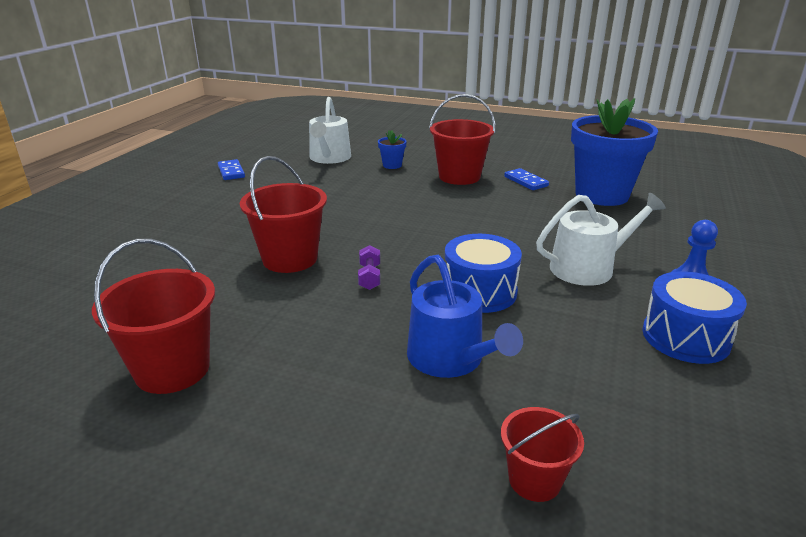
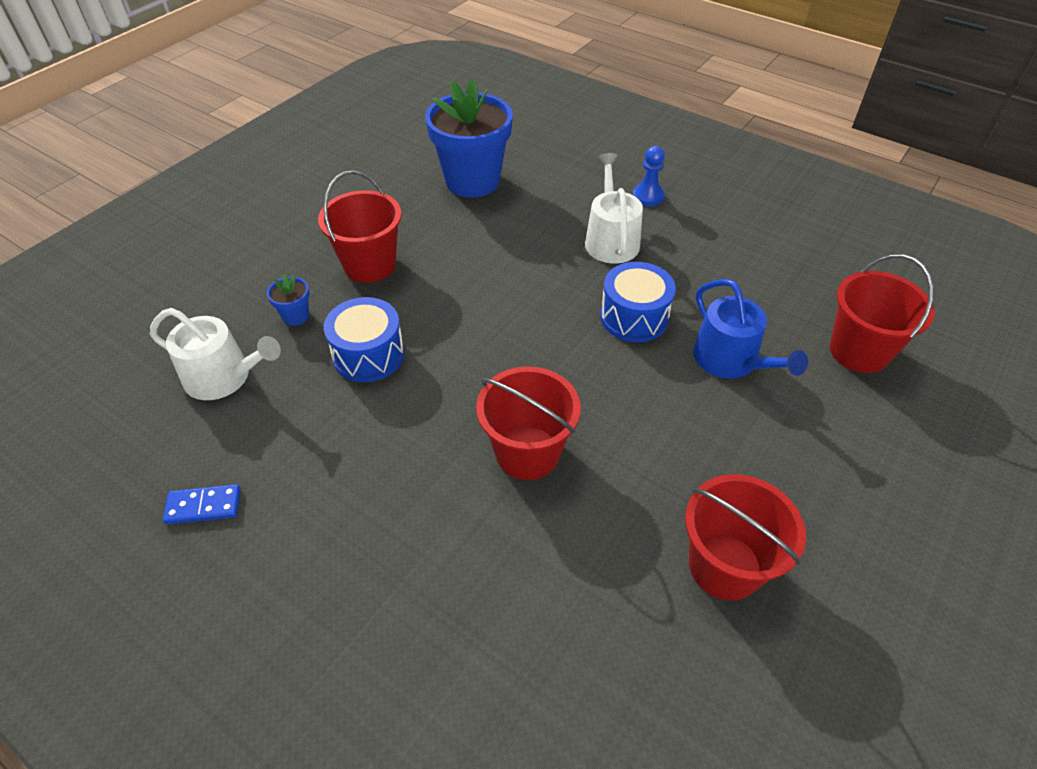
camera: 75 degrees left, 20 degrees up
(369, 277) = (588, 389): purple dumbbell -> none
(450, 359) = (730, 360): blue watering can -> blue watering can turned 75 degrees clockwise
(526, 181) = (412, 219): blue domino -> none
(534, 480) = (859, 351): red bucket -> red bucket, size x1.72
(685, 337) = (719, 229): blue drum -> blue drum (368, 354)

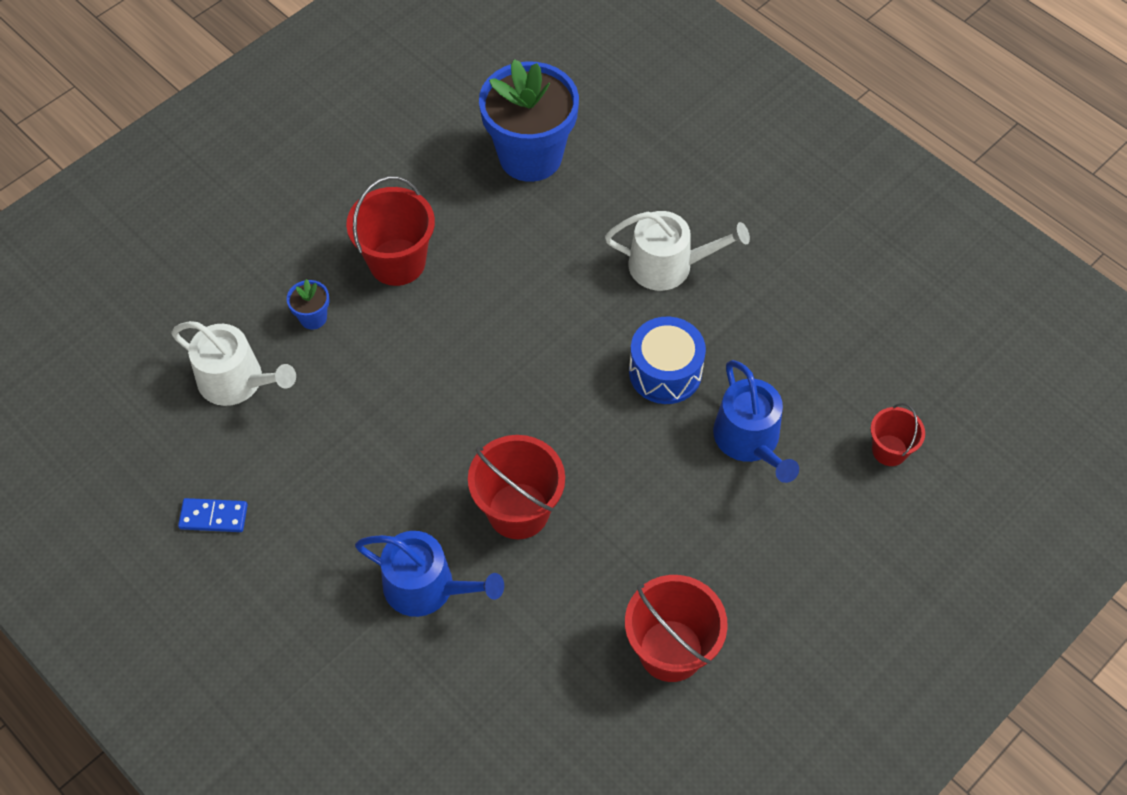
camera: 10 degrees right, 10 degrees up
(368, 354) = (381, 376): blue drum -> none
(447, 542) = (427, 587): none -> blue watering can
(611, 239) = (668, 265): white watering can -> white watering can turned 90 degrees clockwise
(648, 196) = (729, 208): blue pawn -> none
(859, 351) = (889, 450): red bucket -> red bucket, size x0.58

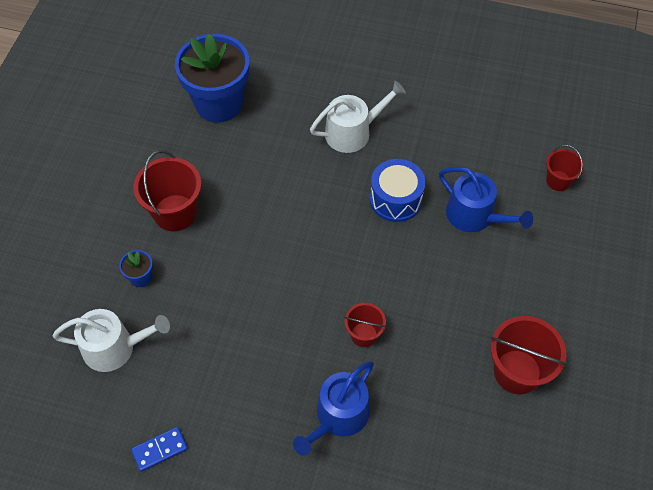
camera: 30 degrees left, 0 degrees up
(427, 587) = (338, 416): blue watering can -> blue watering can turned 135 degrees clockwise
(518, 511) = (364, 334): red bucket -> red bucket, size x0.58

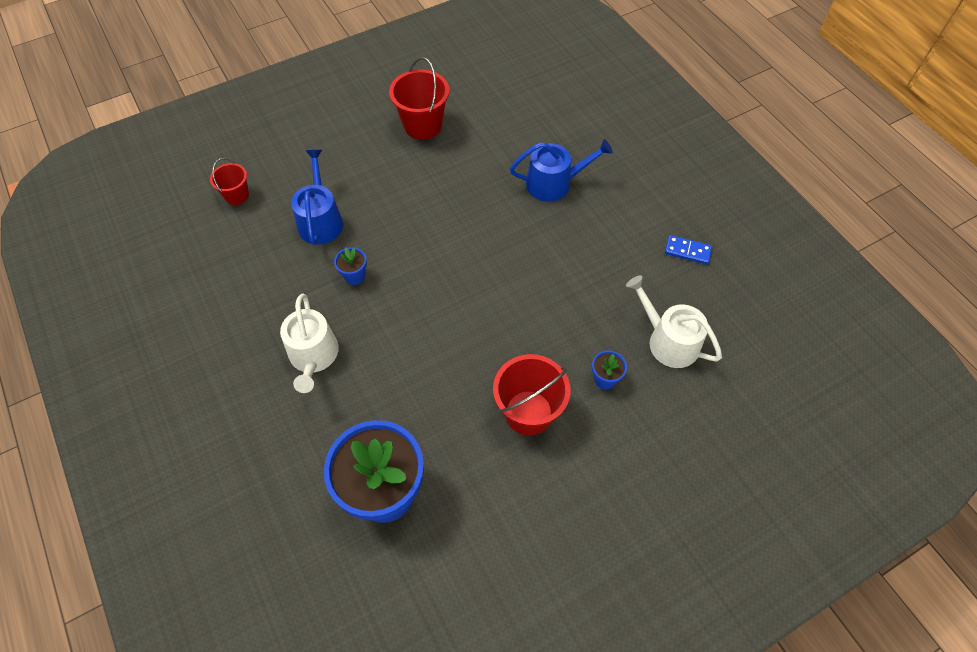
camera: 135 degrees left, 0 degrees up
(353, 132) = (313, 356): white watering can -> white watering can turned 120 degrees counterclockwise
(364, 334) = (486, 212): red bucket -> none
(396, 199) = (354, 276): blue drum -> blue flower pot

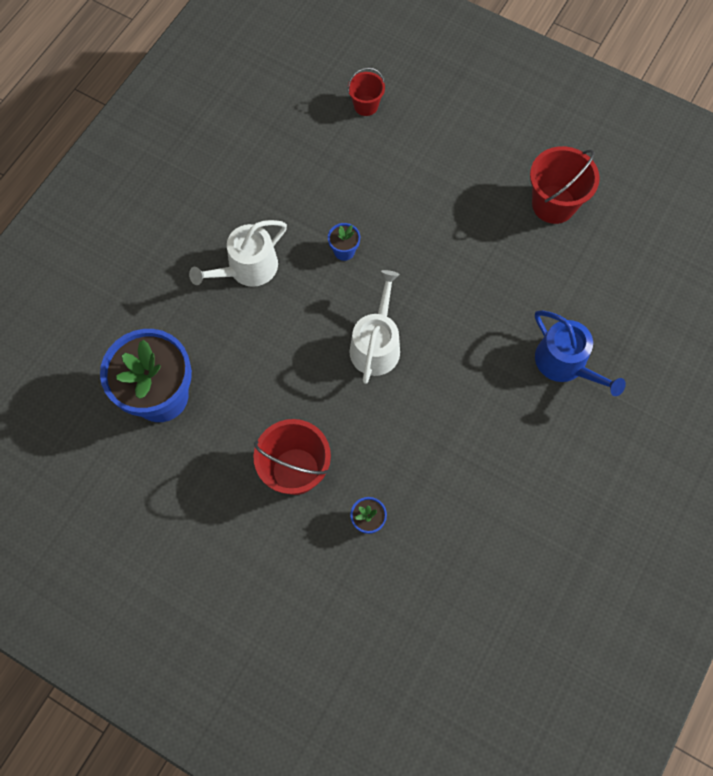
camera: 60 degrees right, 10 degrees up
(320, 220) = (384, 187): blue watering can -> none
(668, 341) = (445, 561): white watering can -> white watering can (376, 345)
(687, 251) = (566, 533): blue domino -> none

